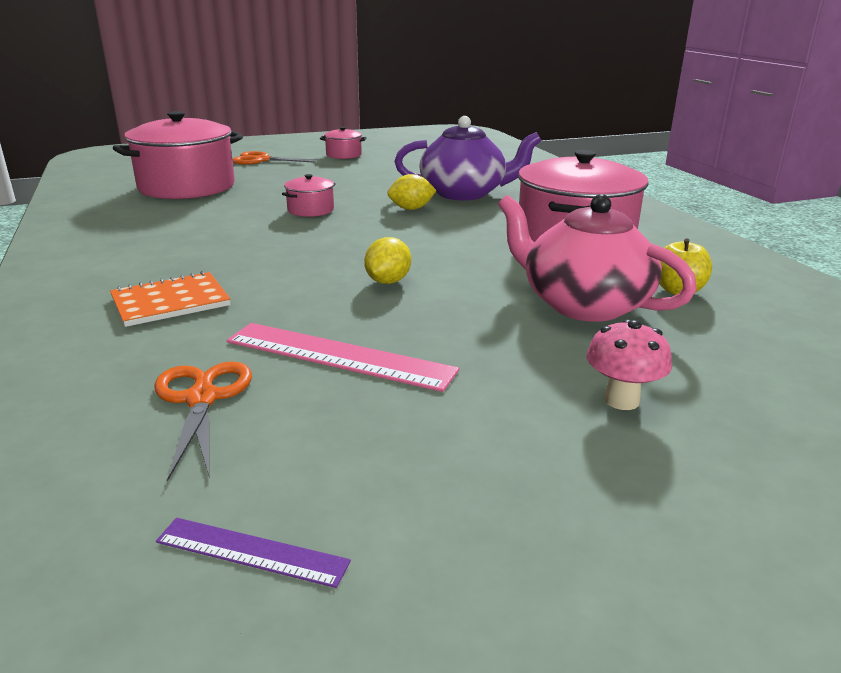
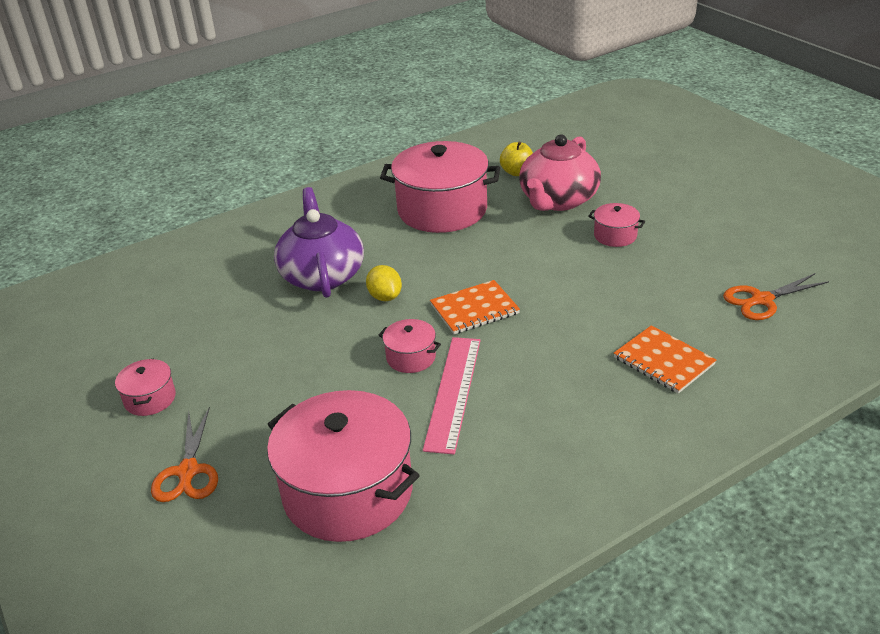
camera: 100 degrees left, 10 degrees up
(252, 551) = (839, 252): purple ruler -> none
(339, 355) = (683, 269): pink ruler -> pink ruler (453, 392)
(359, 235) = (474, 309): none -> orange notebook
(388, 281) = (566, 274): yellow lemon -> none
(462, 325) = (615, 235): none -> pink pot
(621, 400) = (662, 185): pink mushroom -> none

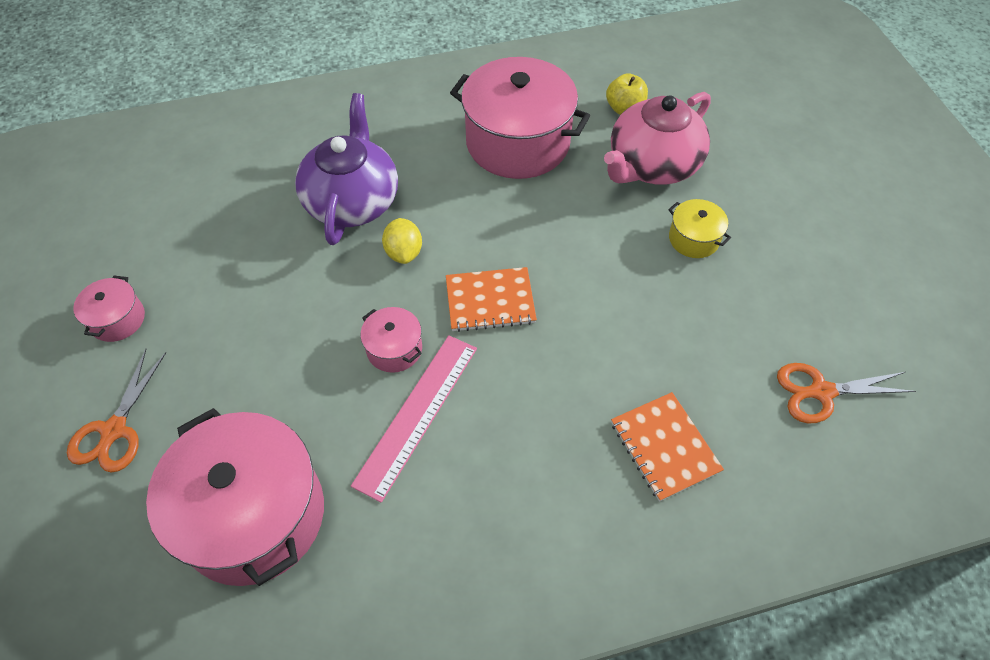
camera: 15 degrees right, 20 degrees up
(615, 235) = (693, 239): pink pot -> yellow pot

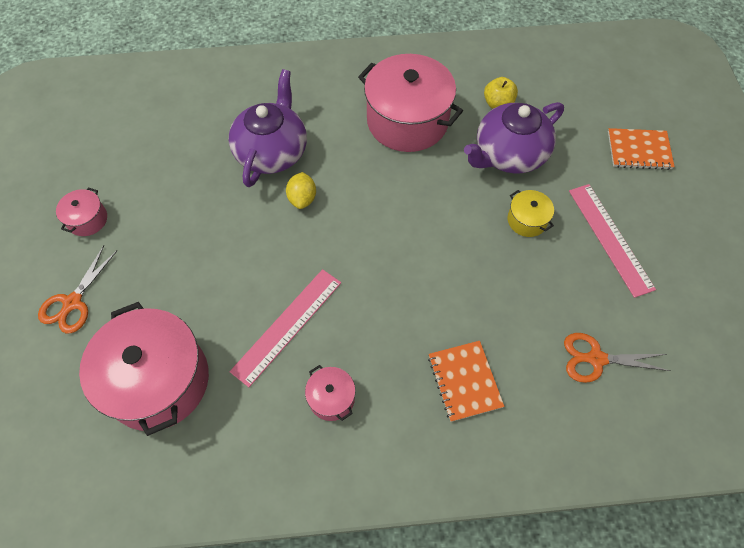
camera: 10 degrees right, 5 degrees up
(394, 349) = (280, 273): pink pot -> pink pot (331, 398)
(490, 301) = (359, 247): orange notebook -> orange notebook (639, 150)
(652, 165) = (508, 154): pink teapot -> purple teapot
(799, 246) = (610, 238): none -> pink ruler

